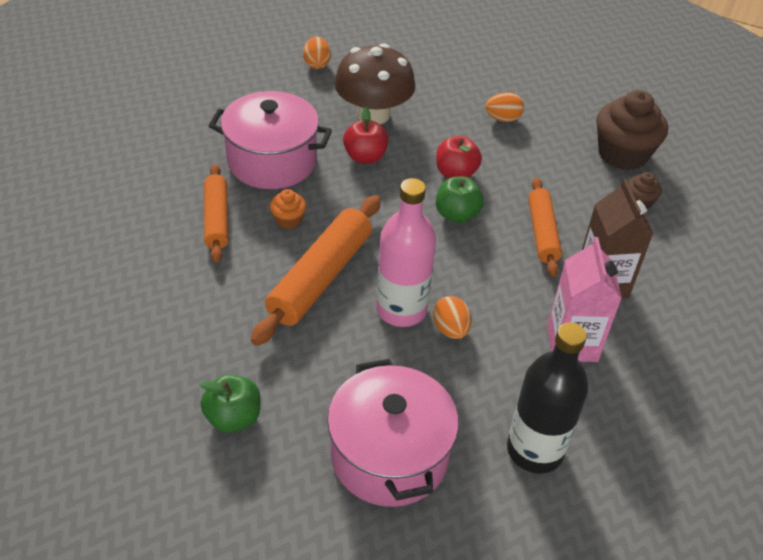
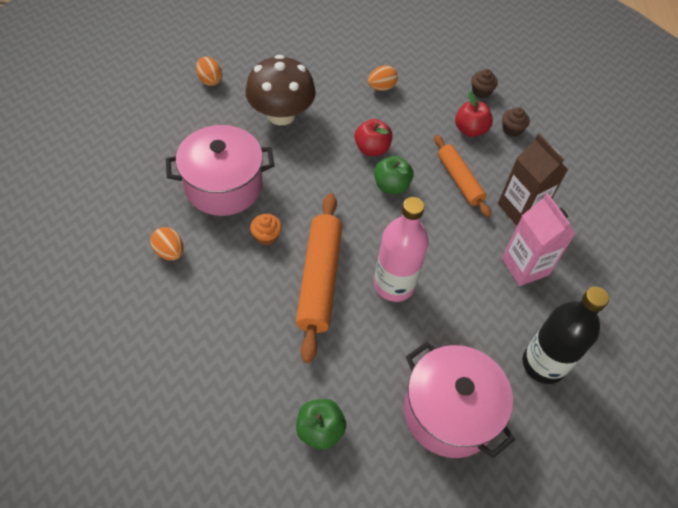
camera: 25 degrees left, 10 degrees up
(216, 219) = (208, 256): orange rolling pin -> none
(365, 157) = (295, 157): red apple -> red apple (470, 130)
(450, 329) = (437, 288): orange egg -> orange egg (169, 252)
(622, 154) = (481, 91): brown cupcake -> brown cupcake, size x0.47

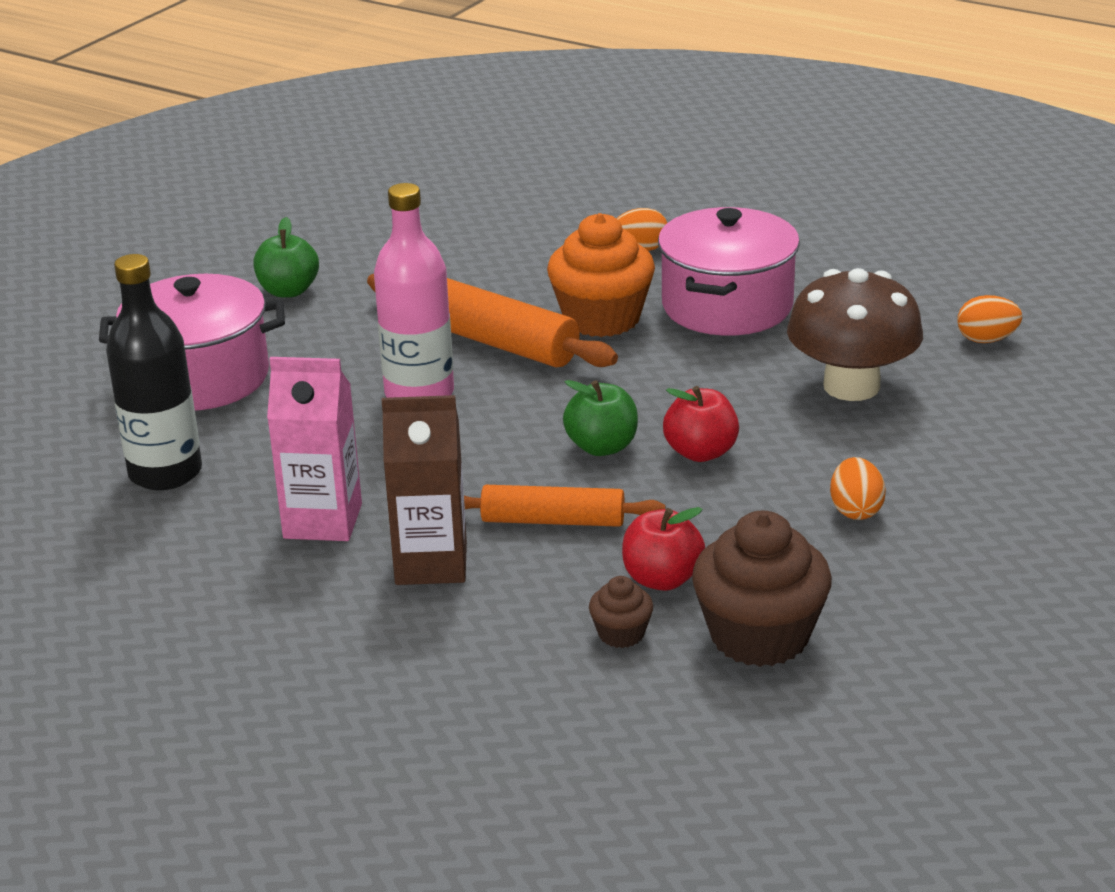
camera: 125 degrees right, 25 degrees down
(266, 236) = (602, 318): orange cupcake -> orange cupcake, size x2.12
(481, 91) = (759, 636): brown cupcake -> brown cupcake, size x2.12

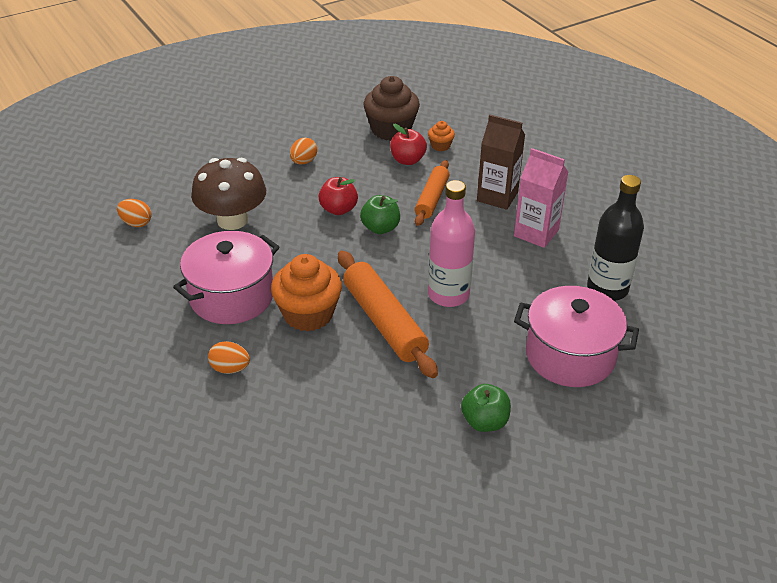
camera: 155 degrees left, 10 degrees up
(553, 520) = (432, 199): orange rolling pin -> orange rolling pin turned 75 degrees clockwise
(621, 634) = (440, 146): brown cupcake -> orange cupcake

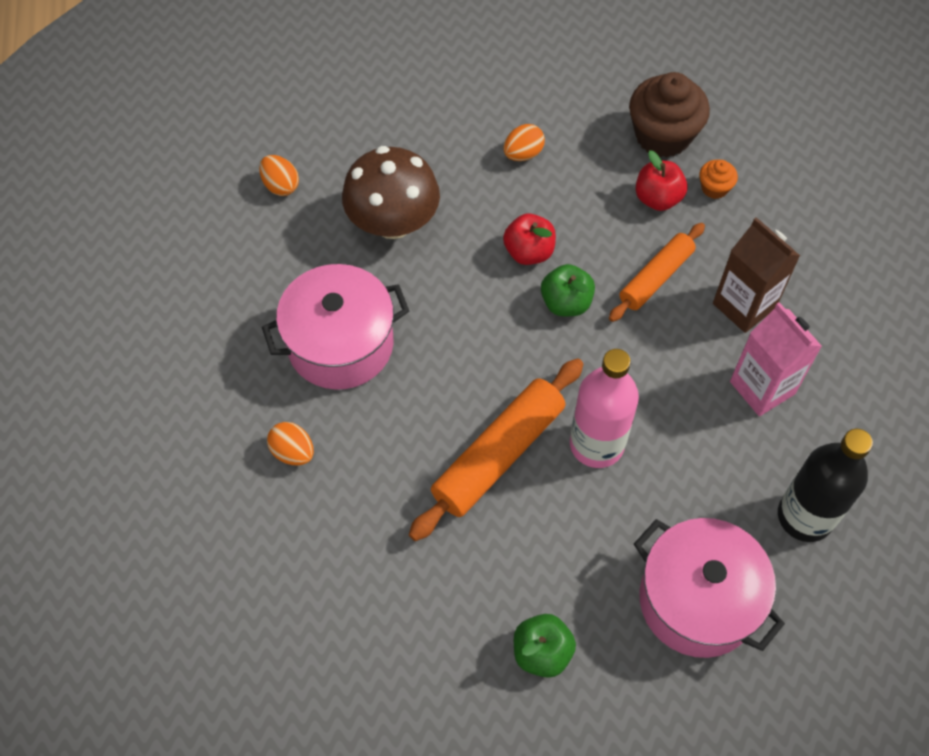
camera: 25 degrees right, 20 degrees up
(308, 314) = (415, 407): orange cupcake -> none
(384, 322) = (498, 455): orange rolling pin -> orange rolling pin turned 45 degrees clockwise

